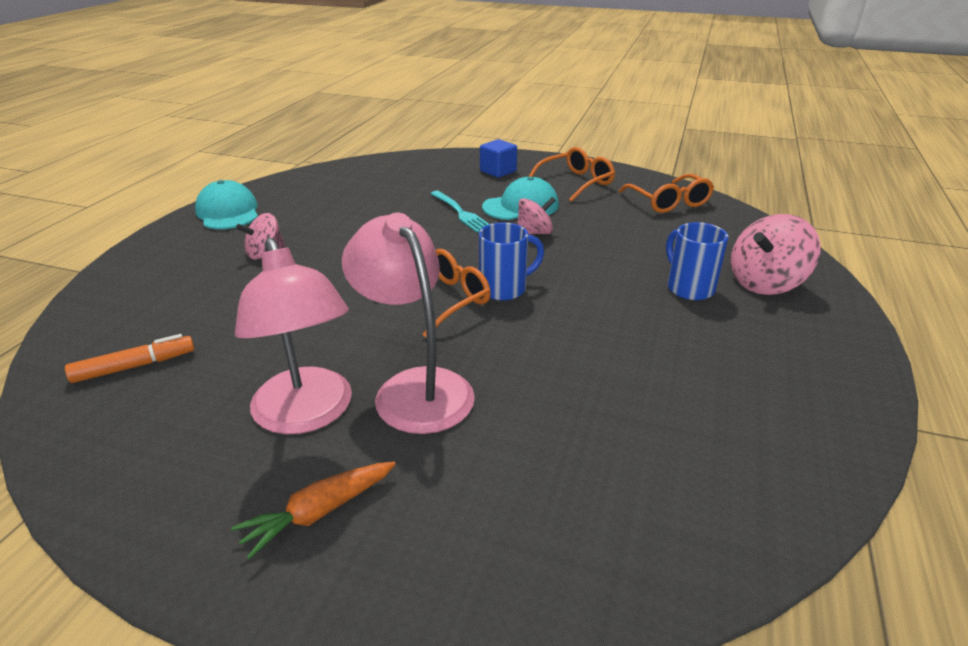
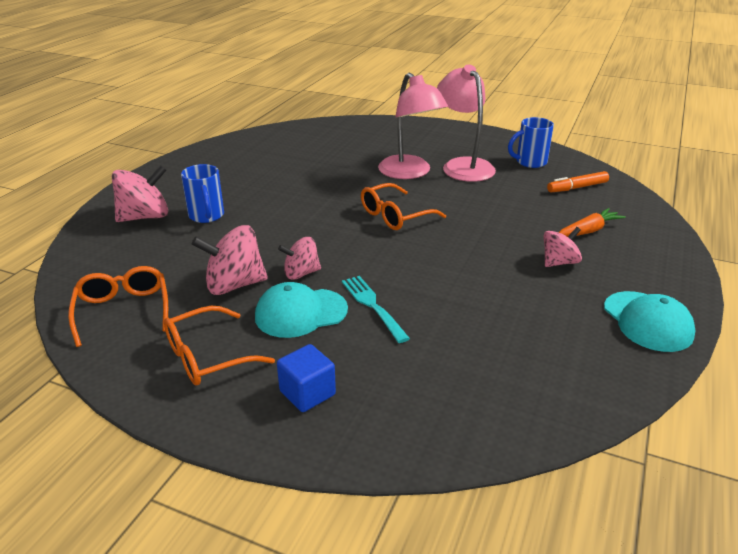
camera: 175 degrees left, 0 degrees up
(319, 512) = (444, 141): orange carrot -> orange carrot (588, 231)
(504, 289) = (346, 221): blue mug -> blue mug (530, 162)
(592, 222) = (234, 285): none -> pink spinning top

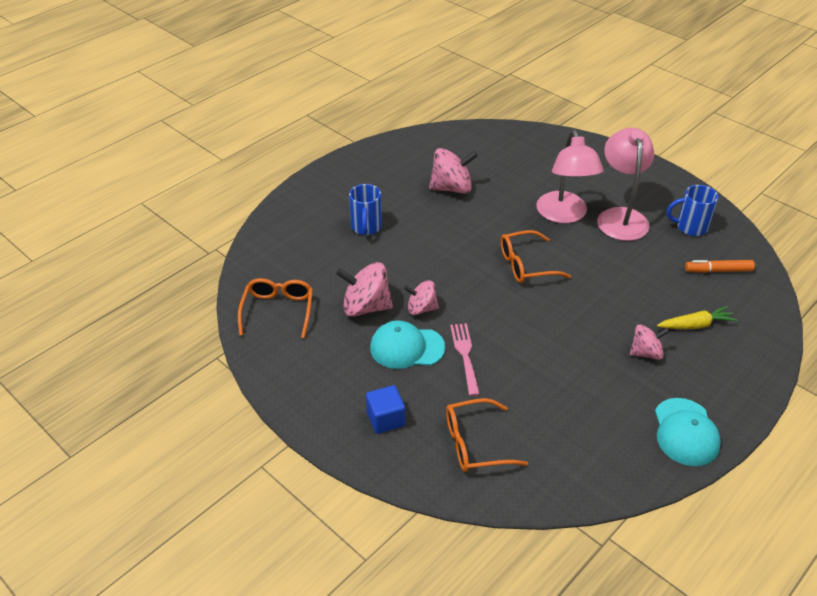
camera: 20 degrees right, 10 degrees up
(145, 217) = (317, 217): pink spinning top -> pink spinning top (451, 188)
(208, 356) = (327, 368): orange glasses -> orange glasses (476, 443)
(373, 306) = (465, 356): turquoise fork -> pink fork
(588, 231) = (695, 325): orange carrot -> yellow carrot

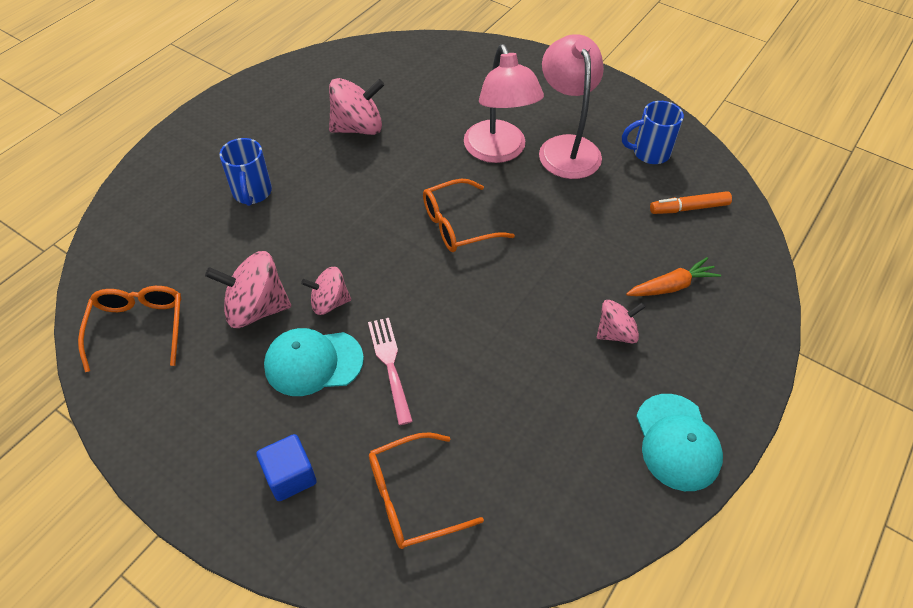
camera: 10 degrees left, 10 degrees up
(695, 325) = (671, 286): yellow carrot -> orange carrot

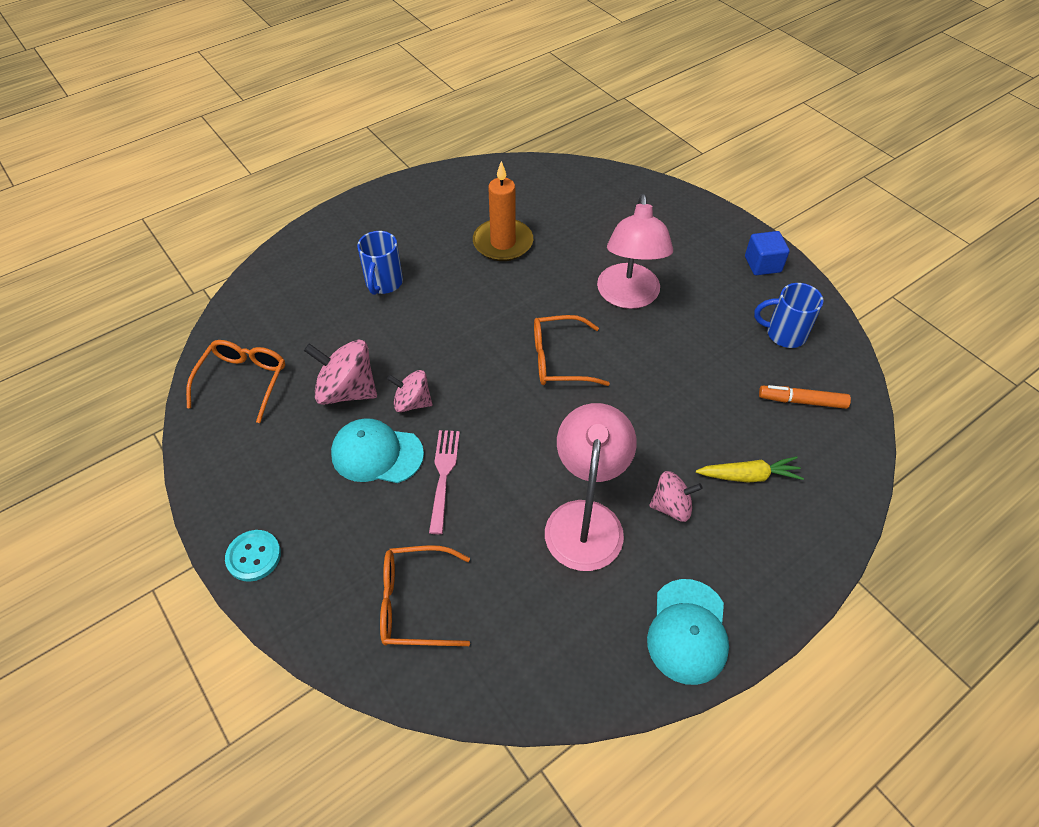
camera: 20 degrees right, 0 degrees up
(223, 504) = (254, 556): none -> turquoise button
(290, 476) = (318, 550): blue cube -> blue cube (762, 264)
(358, 127) = (503, 243): pink spinning top -> orange candle
(566, 147) = (699, 308): pink lamp -> pink lamp (586, 519)
(671, 286) = (748, 476): orange carrot -> yellow carrot

